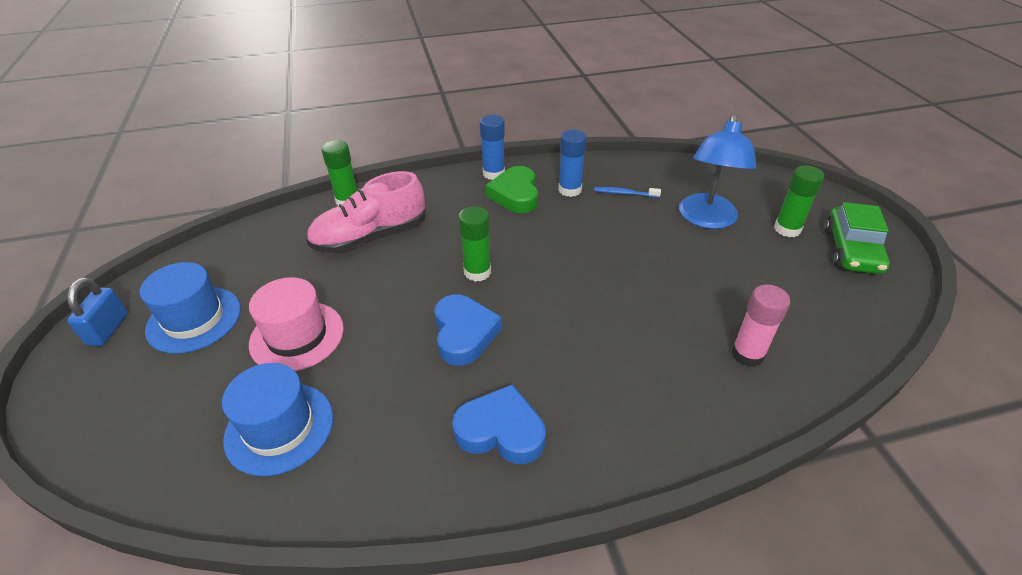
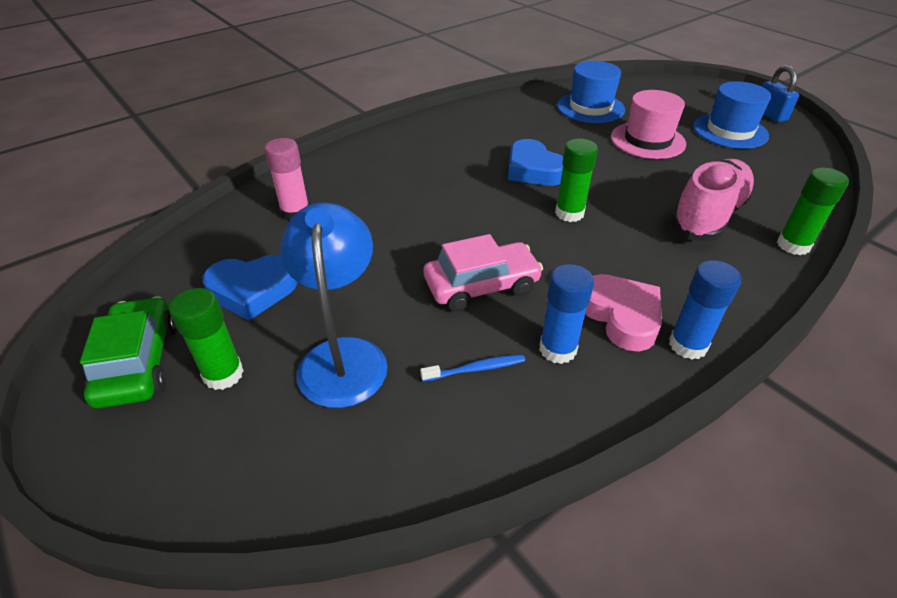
camera: 155 degrees right, 0 degrees up
(501, 431) = (462, 134): blue heart -> blue heart (252, 290)
(515, 195) = (621, 316): green heart -> pink heart
(594, 235) = (481, 286): none -> pink car

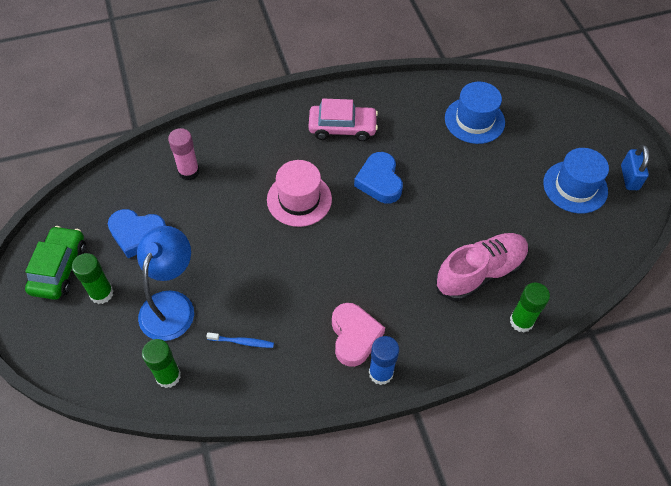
camera: 20 degrees right, 15 degrees up
(481, 286) = (279, 280): pink car -> pink car (342, 128)
(557, 349) = (298, 346): blue glue stick -> none
(569, 213) = (378, 235): green glue stick -> green glue stick (168, 376)
(647, 140) = (494, 176): pink hat -> pink hat (299, 199)

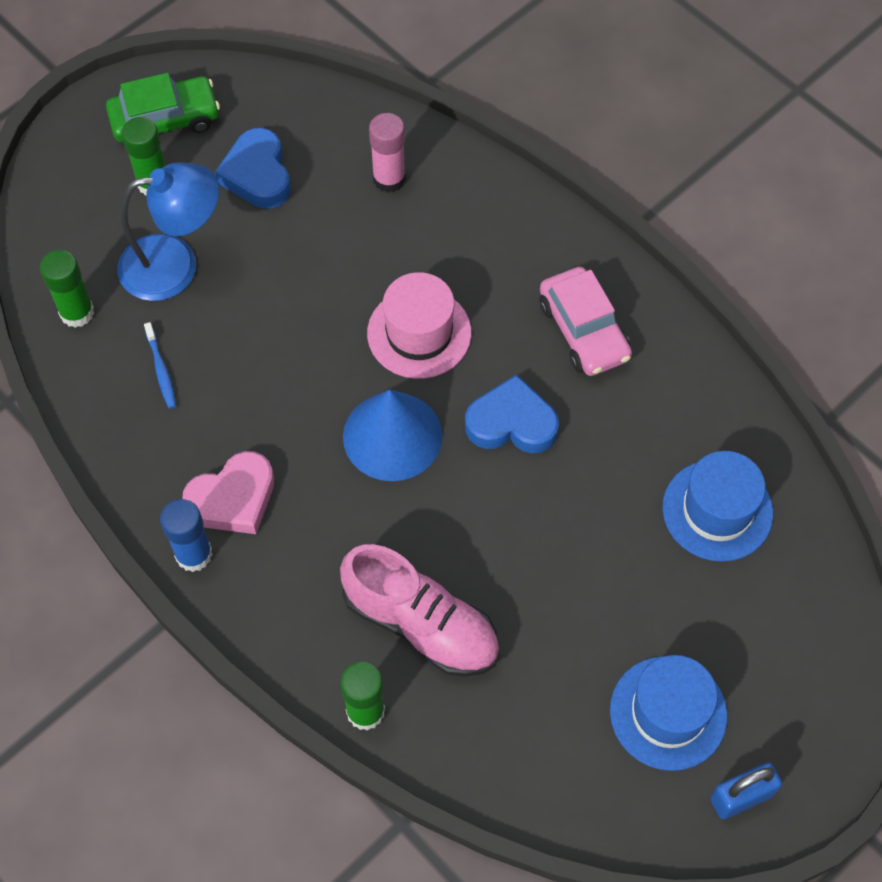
camera: 65 degrees right, 5 degrees up
(357, 239) = (392, 436): none -> blue cone
(379, 181) = (511, 423): blue heart -> blue heart turned 45 degrees clockwise

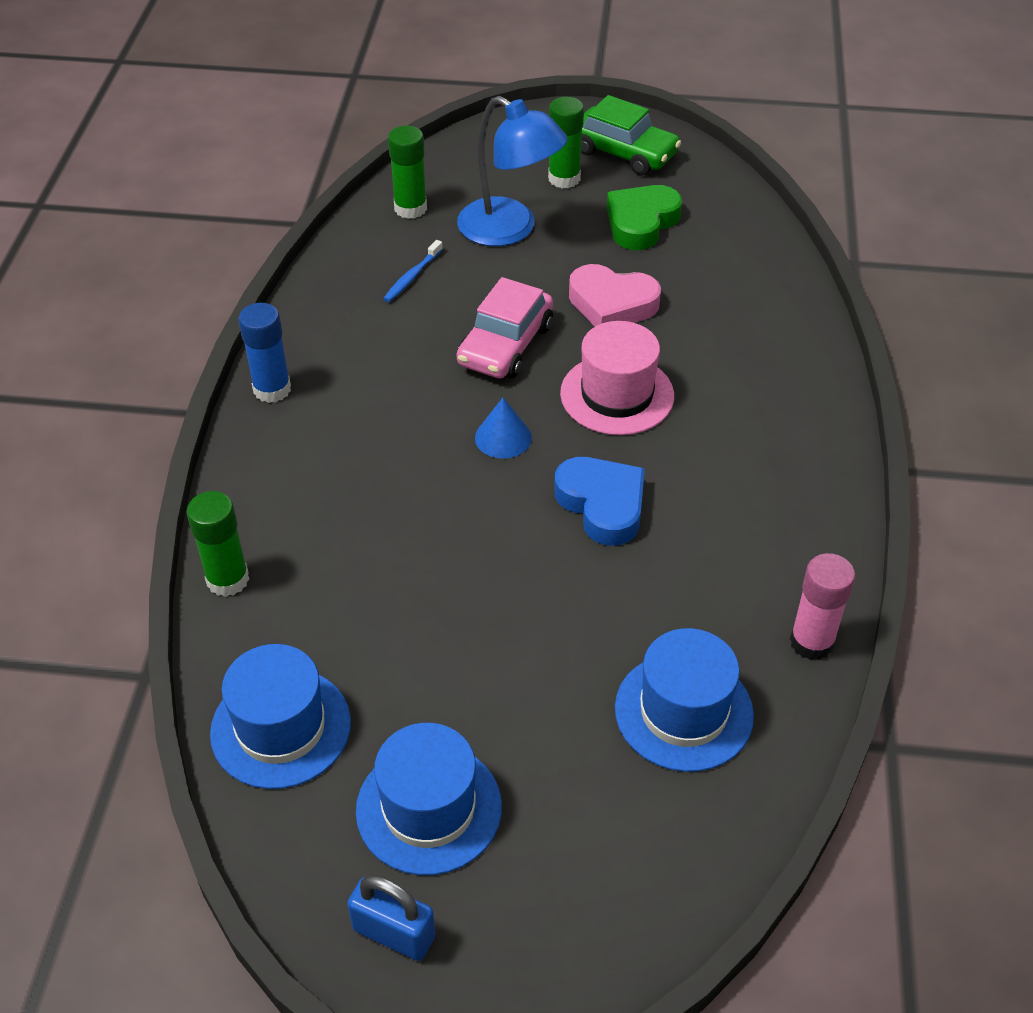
camera: 50 degrees right, 15 degrees down
(233, 499) = (344, 381): pink heart -> pink heart (612, 304)
(257, 174) = (641, 222): blue heart -> green heart
(389, 179) = (734, 291): pink glue stick -> pink glue stick (811, 642)
(392, 436) = (503, 437): blue cone -> blue cone, size x0.53
(421, 624) = (345, 565): pink shoe -> none
(530, 761) = (281, 727): none -> blue hat
(584, 330) = (750, 496): pink car -> pink car (505, 345)

